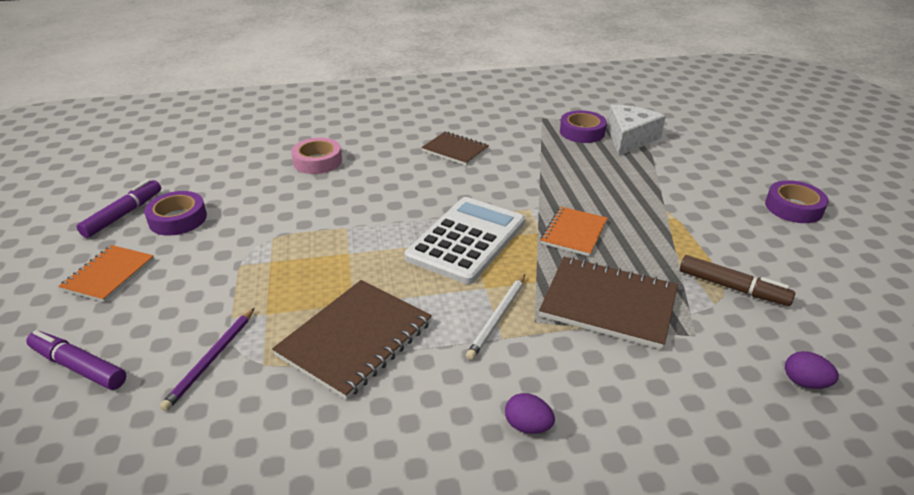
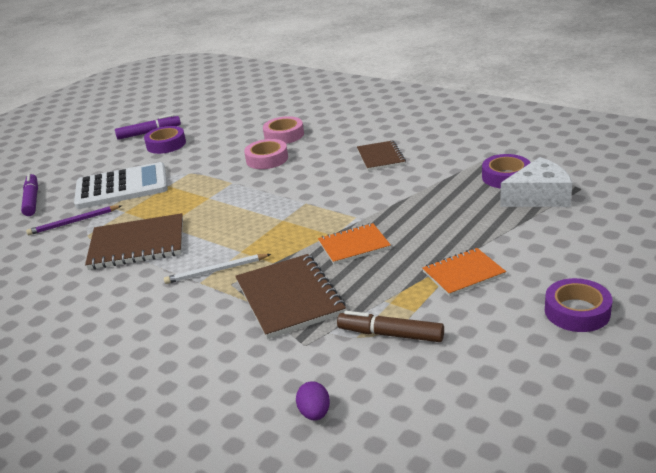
camera: 50 degrees right, 5 degrees down
(109, 275) = (99, 162): orange notebook -> orange notebook (463, 273)
(343, 190) = (267, 159): none -> pink tape
(466, 240) = (280, 219): white calculator -> white calculator (122, 187)
(527, 426) = (133, 330): purple egg -> none
(732, 287) = (391, 334): brown marker -> brown marker turned 120 degrees clockwise

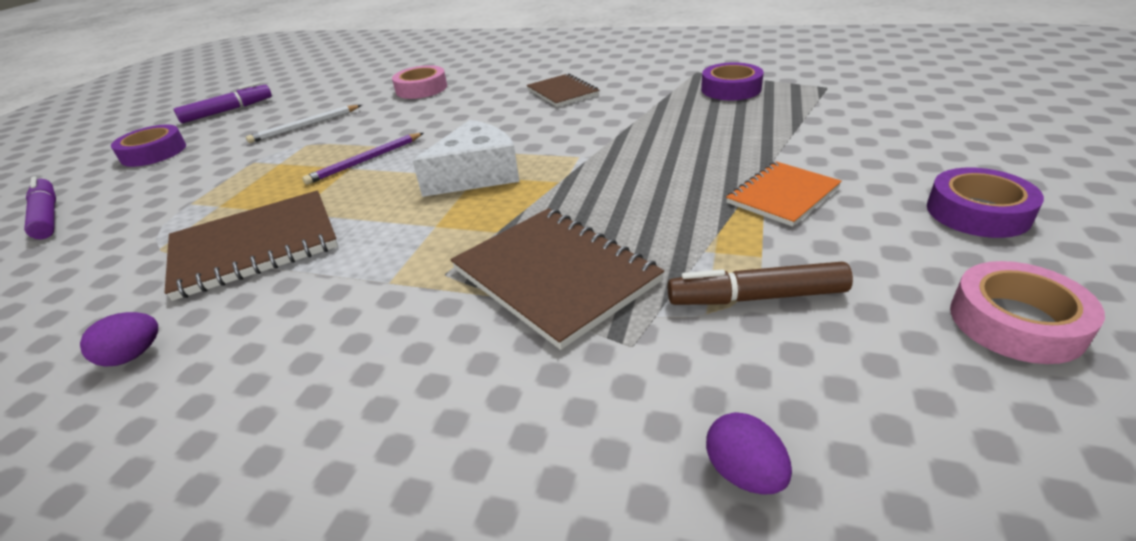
camera: 20 degrees left, 5 degrees up
(64, 296) = (133, 355): none -> purple egg
(74, 222) = (131, 234): purple pencil -> purple pencil (366, 160)
(122, 187) = (204, 176): white calculator -> none
(166, 144) = (258, 119): purple tape -> purple tape (154, 153)
(216, 271) = (410, 259): white pencil -> white pencil (305, 126)
(267, 159) = (412, 114): pink tape -> pink tape (1016, 322)
(354, 245) = (602, 189): orange notebook -> none
(538, 196) = (788, 101): white cheese -> white cheese (476, 175)

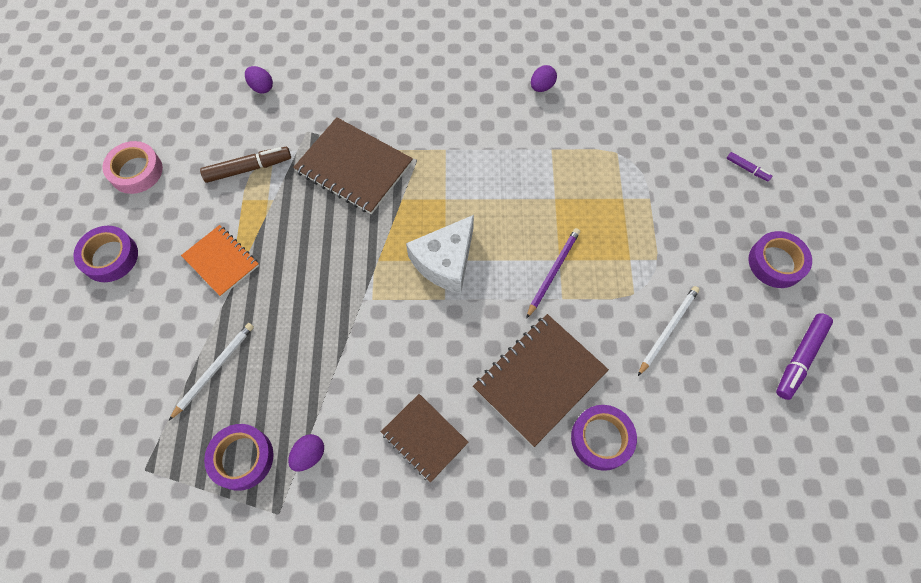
camera: 160 degrees right, 30 degrees up
(47, 216) = (747, 169): purple marker -> purple marker, size x0.53
(255, 246) = (552, 163): brown notebook -> brown notebook (539, 379)
(421, 89) = (601, 439): pink tape -> purple tape
(667, 89) = (309, 455): none -> purple egg
(770, 126) = (214, 370): none -> white pencil
(782, 195) = (221, 261): orange notebook -> orange notebook turned 75 degrees counterclockwise

